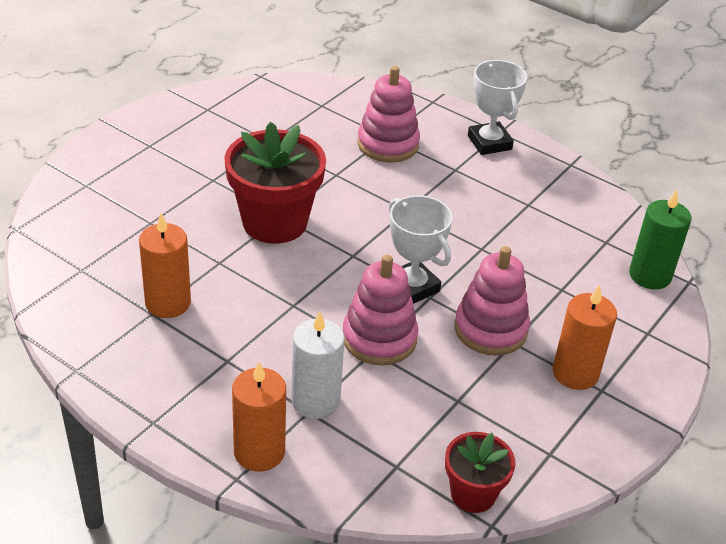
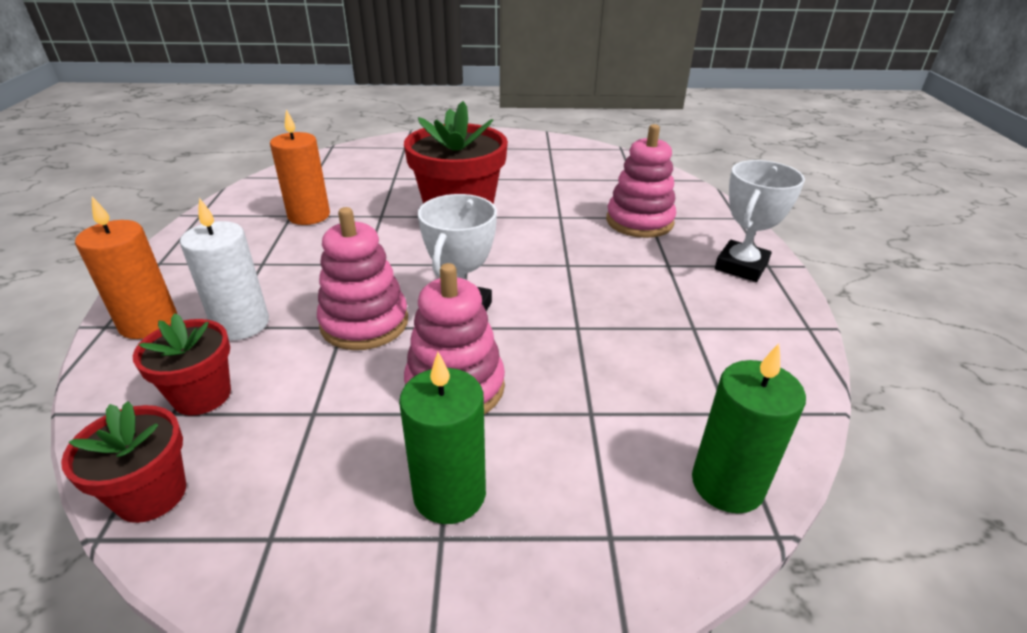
camera: 55 degrees right, 5 degrees down
(390, 446) = (202, 395): none -> red flower pot
(575, 373) = (449, 494): orange candle -> green candle

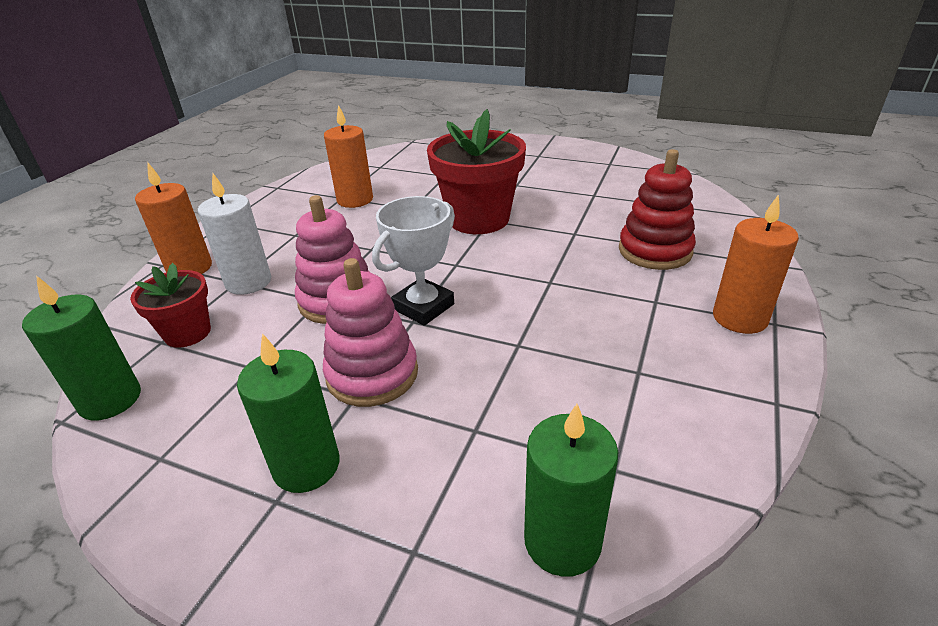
camera: 25 degrees right, 0 degrees up
(151, 495) = (110, 400): red flower pot -> green candle
(639, 221) = (655, 251): pink stacking toy -> red stacking toy
(741, 266) = (739, 318): white trophy -> orange candle

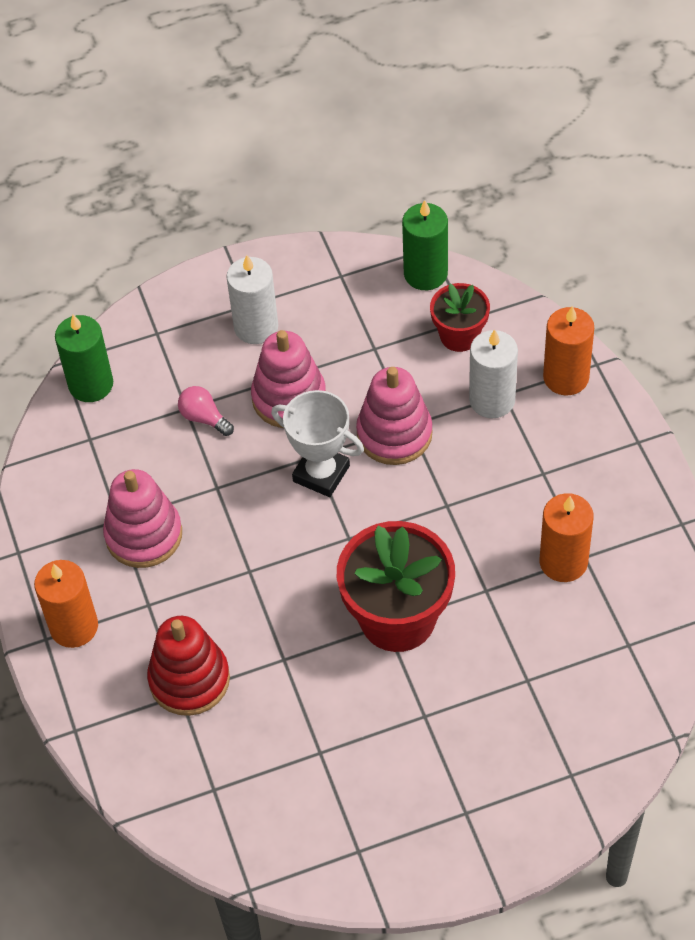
camera: 140 degrees right, 20 degrees up
(306, 466) = (256, 327): green candle -> white candle
(423, 307) = (321, 474): white trophy -> white trophy turned 60 degrees counterclockwise
(467, 408) = (204, 418): none -> pink light bulb
(621, 346) = (144, 535): none -> pink stacking toy

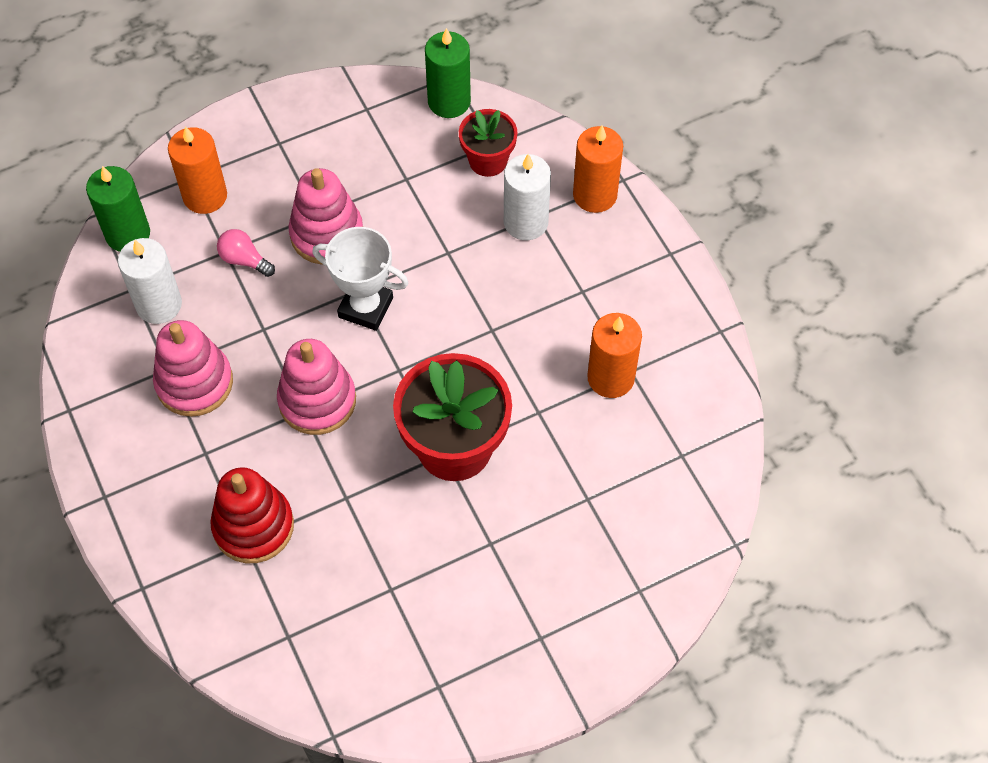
camera: 10 degrees left, 5 degrees up
(74, 627) = (132, 482): orange candle -> orange candle (205, 196)
(256, 327) = (287, 165): white candle -> white candle (159, 304)
(394, 434) = (434, 262): pink stacking toy -> pink stacking toy (317, 400)

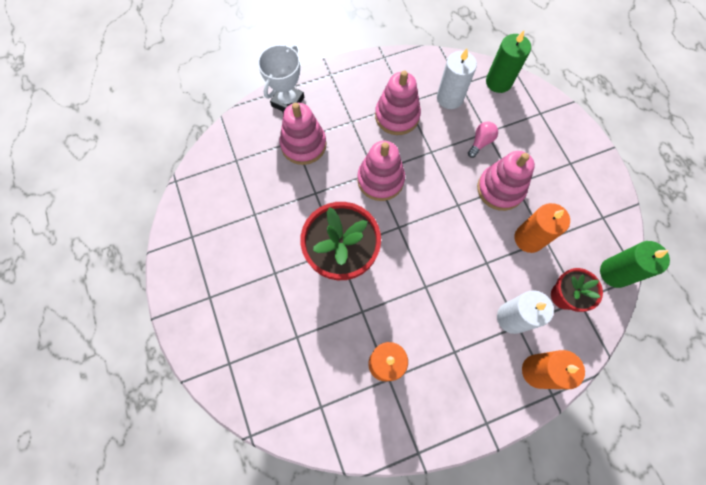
camera: 95 degrees right, 10 degrees up
(205, 196) = (527, 121): orange candle -> orange candle (528, 238)
(253, 526) = (303, 144): red stacking toy -> pink stacking toy
(365, 307) = (445, 209): white trophy -> white trophy (287, 101)

